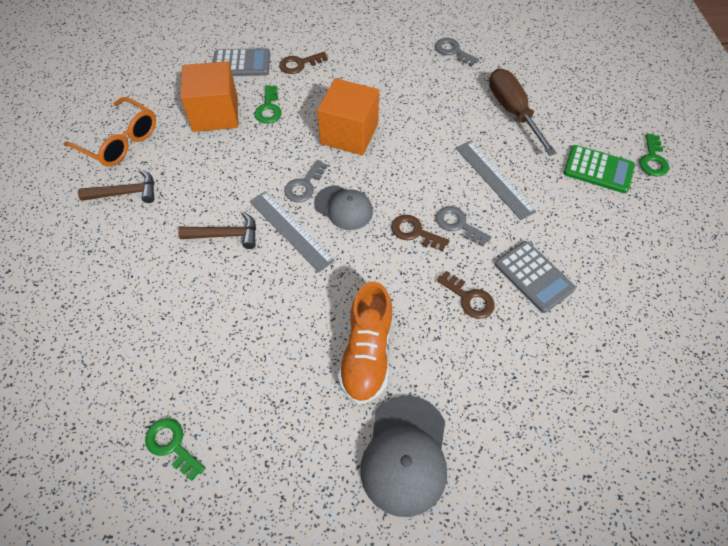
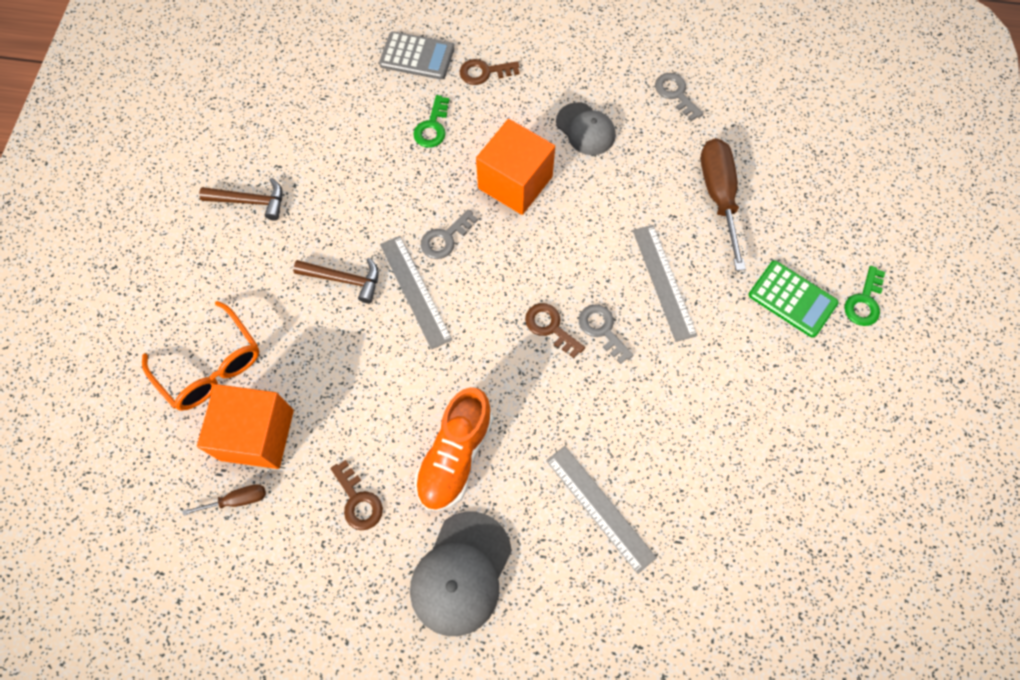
camera: 15 degrees right, 10 degrees up
(120, 141) = (258, 133): orange glasses -> orange glasses (211, 366)
(172, 445) = (237, 500): green key -> brown screwdriver
(215, 114) = (370, 120): orange cube -> orange cube (257, 435)
(343, 208) = (481, 277): grey cap -> grey cap (585, 129)
(469, 298) = (584, 421): brown key -> brown key (358, 500)
(508, 365) = (600, 508): none -> grey ruler
(533, 277) = (664, 414): grey calculator -> none

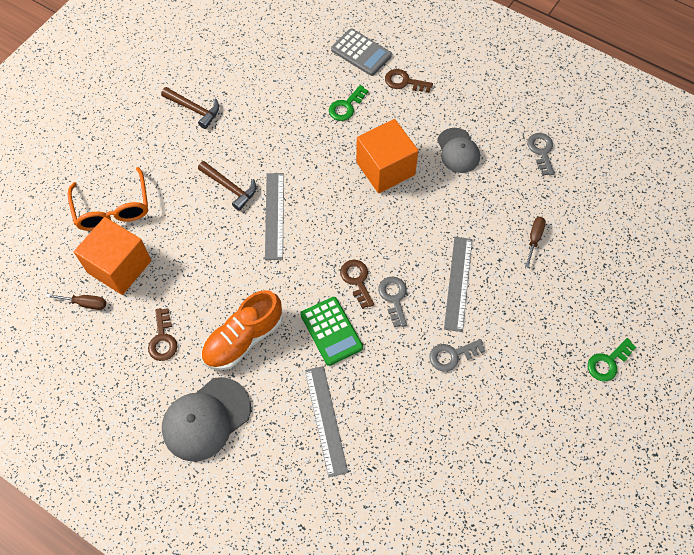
camera: 25 degrees right, 5 degrees down
(445, 238) = (314, 188): grey key -> grey key (452, 355)
(718, 196) = (534, 239): brown screwdriver -> brown screwdriver, size x0.49
(792, 299) = (551, 336): green calculator -> green calculator (331, 331)

